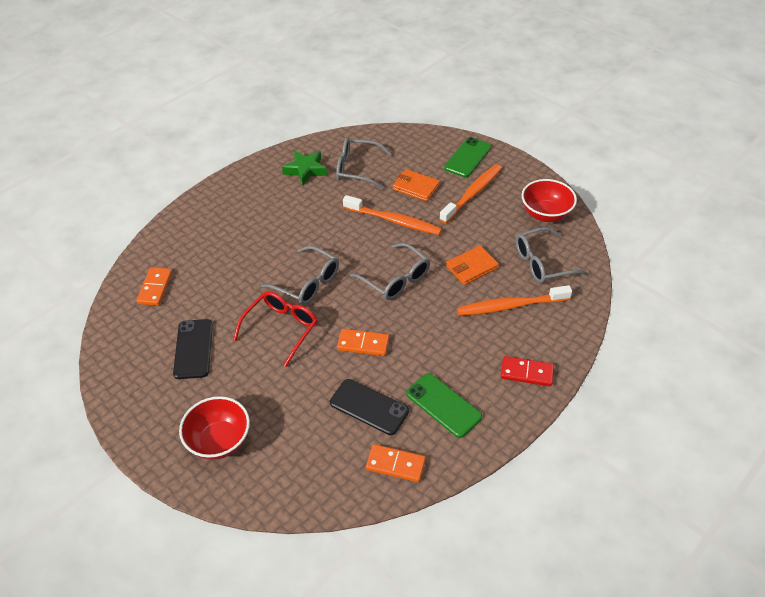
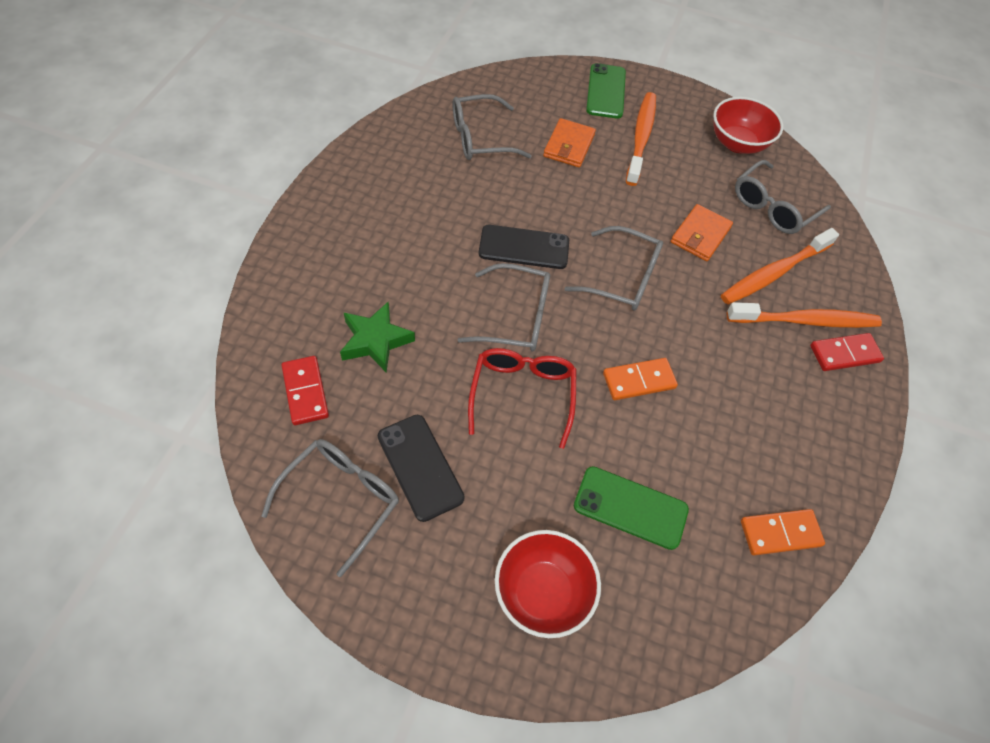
camera: 30 degrees left, 10 degrees up
(138, 352) = (341, 500): none -> grey glasses
(155, 288) = (305, 392): orange domino -> red domino
(305, 170) = (413, 156): green star -> green star (375, 340)
(369, 407) = (700, 466): black phone -> black phone (524, 247)
(394, 221) = (571, 198): orange toothbrush -> orange toothbrush (806, 321)
(415, 187) = (569, 146): orange wallet -> orange wallet turned 75 degrees counterclockwise
(443, 405) = (783, 430): green phone -> green phone (630, 507)

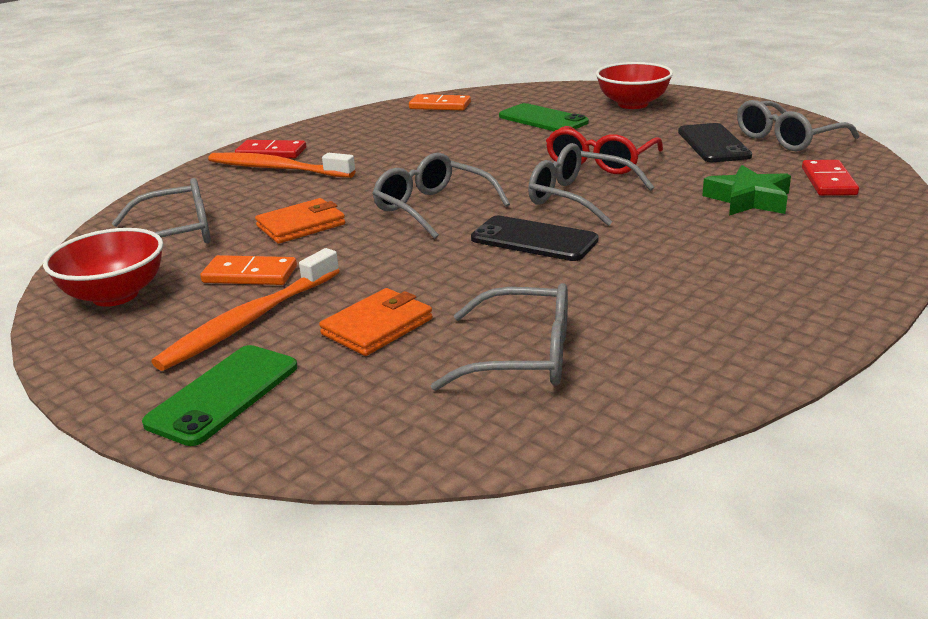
camera: 150 degrees left, 30 degrees down
(639, 381) = (481, 158): orange domino -> orange domino (250, 274)
(774, 273) = (260, 194): orange toothbrush -> none

